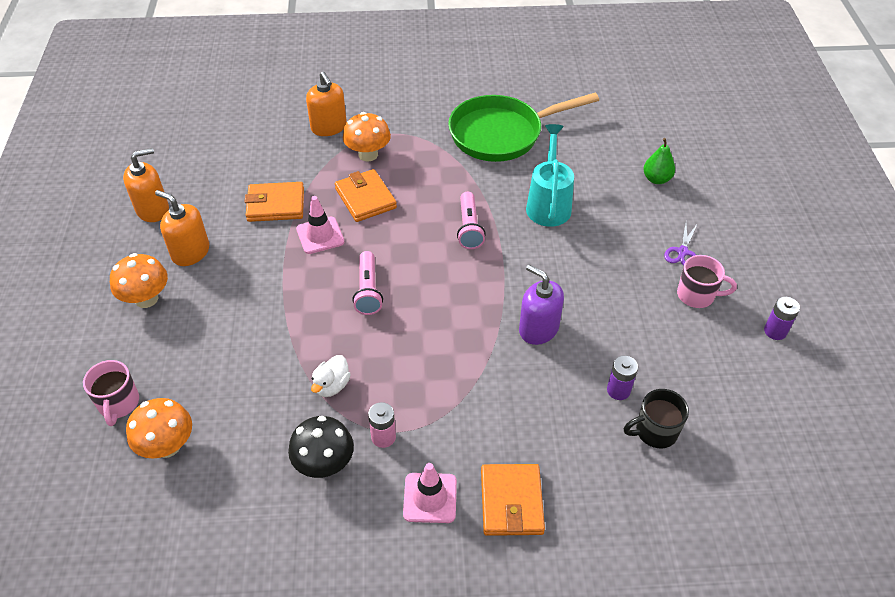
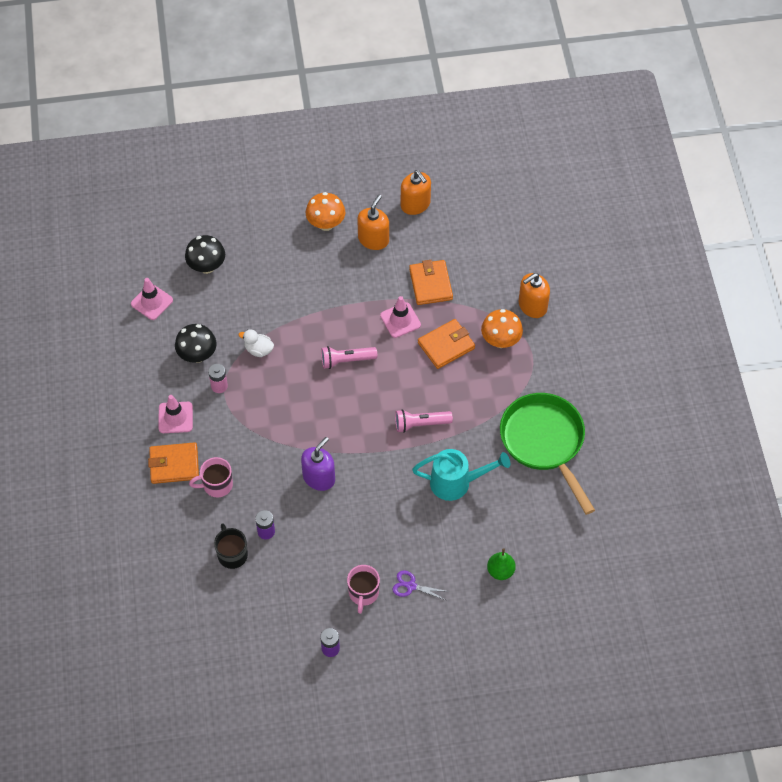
camera: 85 degrees right, 10 degrees up
(118, 403) = (237, 232): pink mug -> pink mug (217, 485)
(167, 446) = (207, 266): orange mushroom -> black mushroom
(210, 527) = (152, 302): none -> pink traffic cone

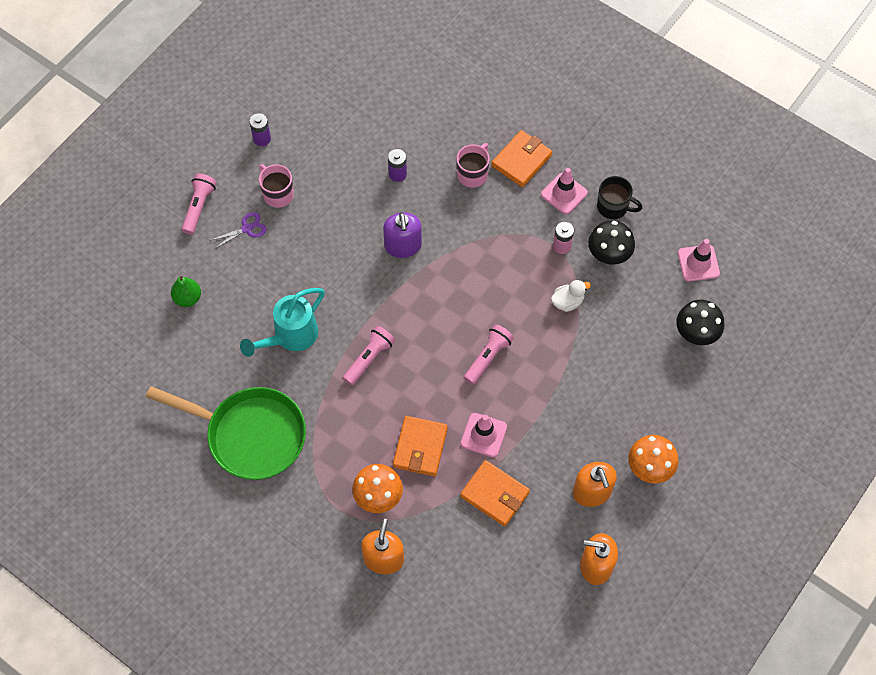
camera: 135 degrees right, 5 degrees up
(232, 554) = (404, 138): black mug -> black mug (613, 207)
(429, 634) = (199, 207): none -> pink flashlight

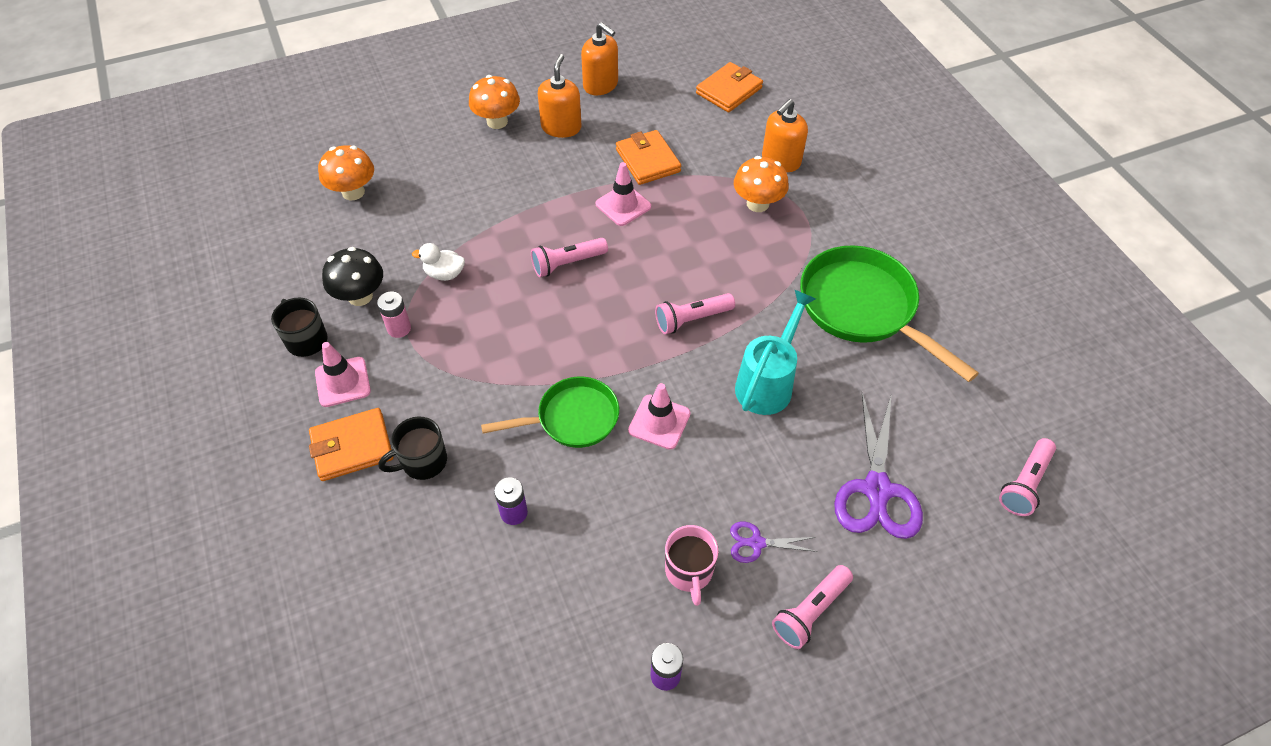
camera: 150 degrees left, 10 degrees down
(94, 350) = (1024, 483): none -> pink flashlight
(188, 298) = (877, 489): green pear -> purple scissors
(291, 336) = (767, 383): turquoise watering can -> turquoise watering can turned 45 degrees counterclockwise
(403, 245) = (572, 418): purple soap dispenser -> green pan
(420, 447) = (691, 222): orange wallet -> orange wallet (729, 90)
(472, 174) = (423, 462): pink mug -> black mug
(696, 333) = (353, 192): black mushroom -> orange mushroom
(698, 263) = (284, 245): pink traffic cone -> pink traffic cone (659, 422)

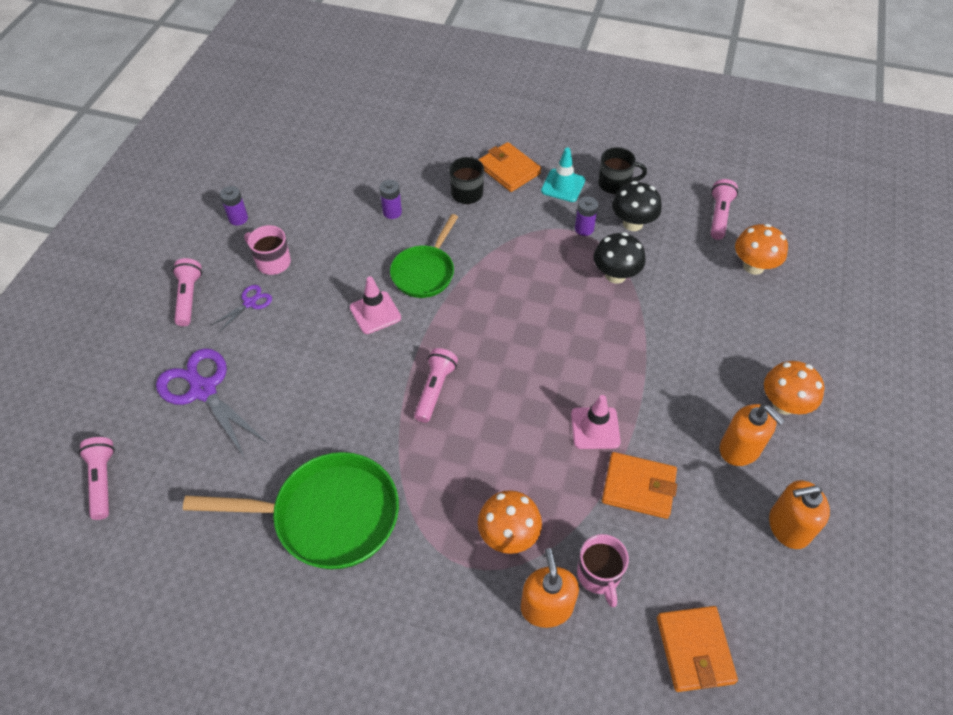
camera: 130 degrees right, 0 degrees up
(343, 382) = (563, 185): pink traffic cone -> turquoise traffic cone
(352, 447) = (509, 170): orange wallet -> orange wallet turned 60 degrees counterclockwise
(399, 328) = (584, 229): pink battery -> purple battery
(444, 274) = (615, 275): white duck -> black mushroom
(567, 263) = (561, 350): pink flashlight -> pink flashlight (719, 216)
(732, 148) = (599, 575): none -> pink mug
(767, 383) = (337, 393): turquoise watering can -> none

